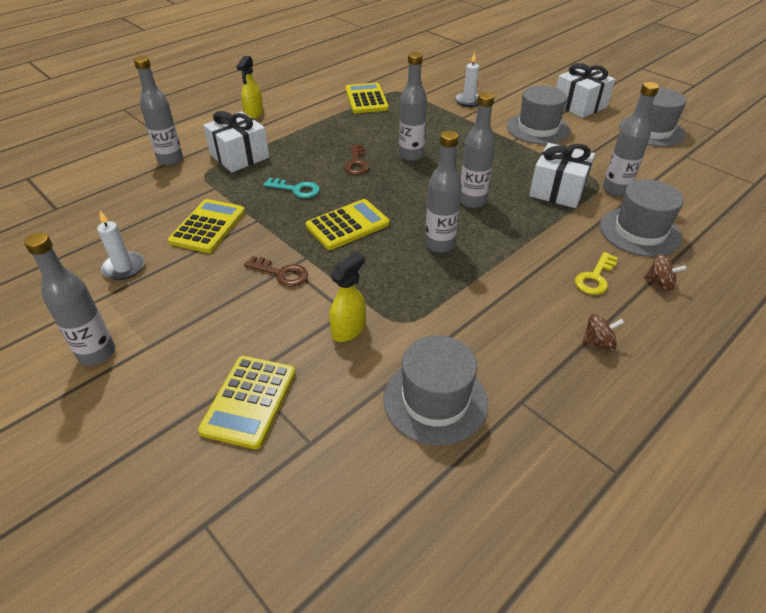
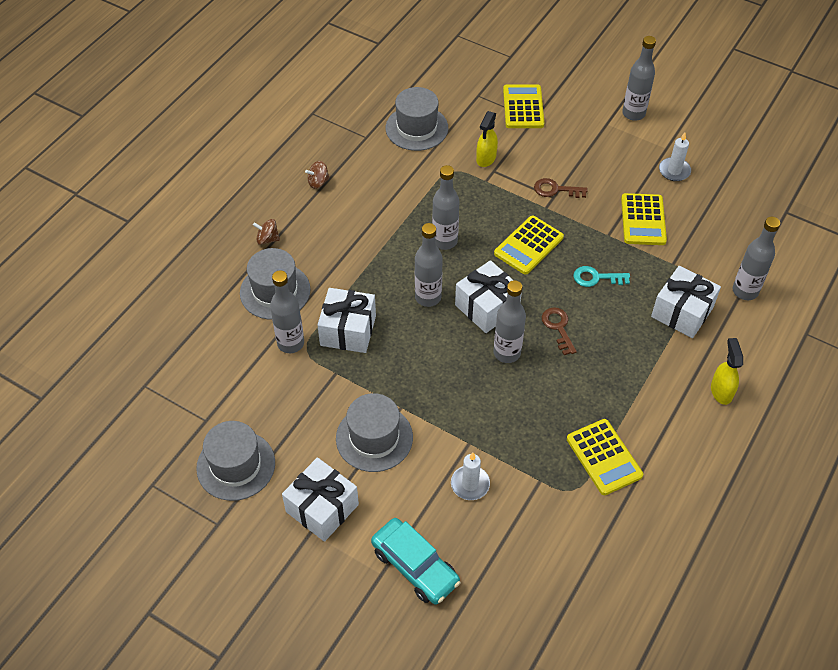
camera: 165 degrees right, 10 degrees up
(415, 186) = (487, 307): none -> white gift
(516, 79) = (415, 566): none -> turquoise car
(595, 278) = (317, 234): yellow key -> none

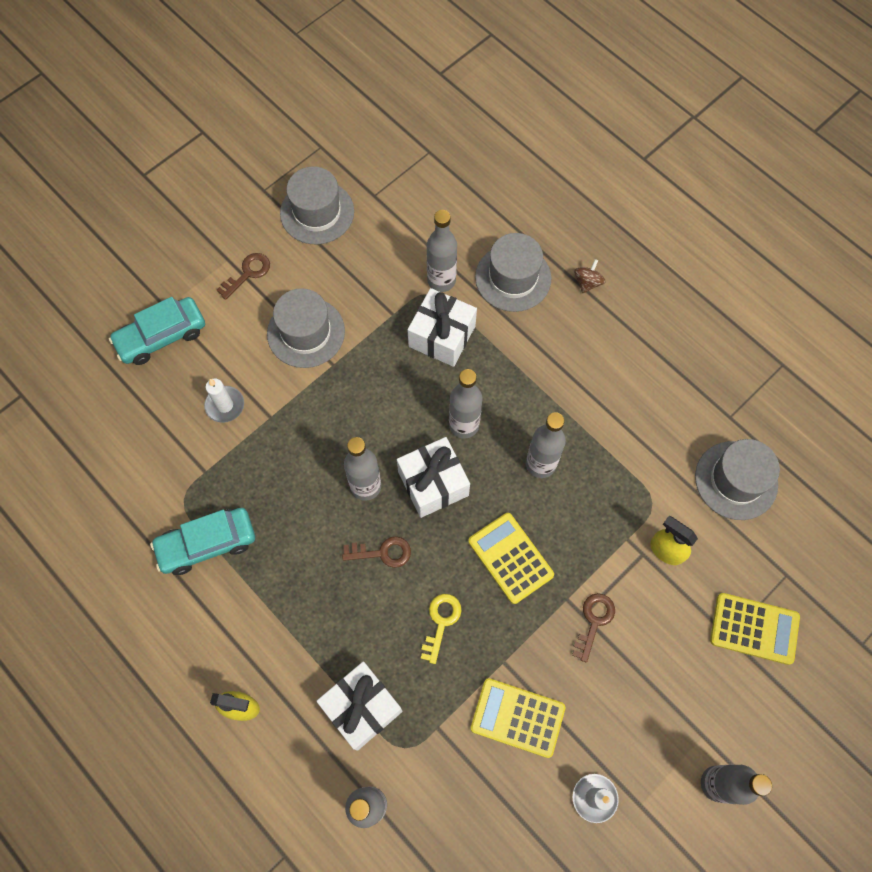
camera: 105 degrees right, 15 degrees up
(318, 182) = (663, 349): brown spinning top -> none
(322, 508) = (248, 273): white gift -> brown key
(596, 278) = (441, 622): turquoise key -> yellow key
(604, 457) = (207, 544): yellow calculator -> turquoise car

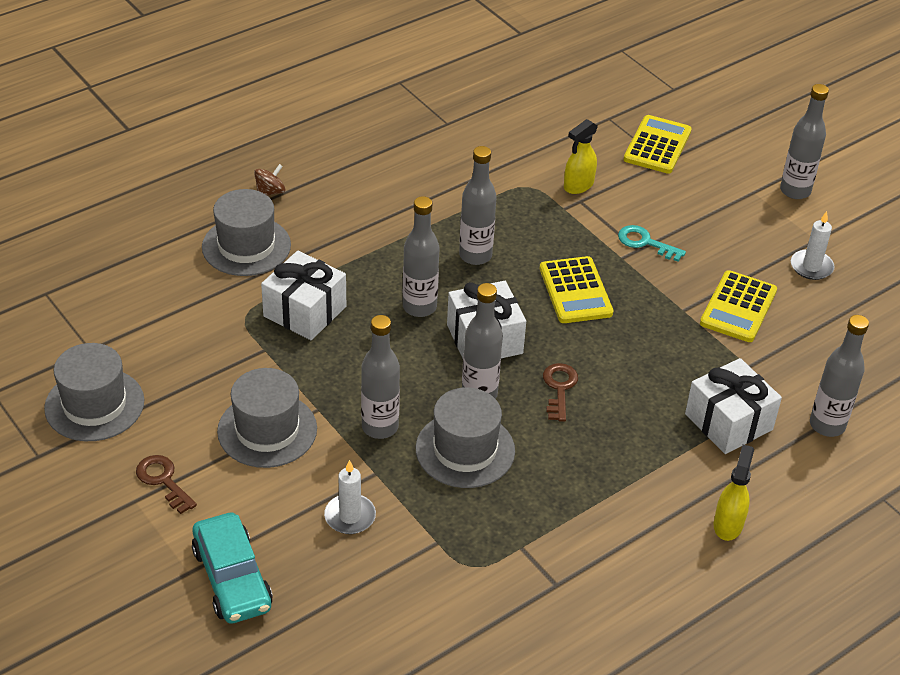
camera: 85 degrees left, 25 degrees down
(207, 544) = (532, 545): turquoise car -> none
(441, 280) = (231, 303): grey bottle -> grey bottle (380, 427)
(441, 622) = (640, 351): yellow key -> none
(510, 558) = (575, 291): yellow calculator -> yellow calculator turned 75 degrees counterclockwise
(587, 282) = (270, 192): brown spinning top -> brown spinning top turned 105 degrees clockwise
(594, 621) = (645, 243): brown key -> turquoise key
(736, 480) = (513, 131): grey hat -> grey hat (465, 450)

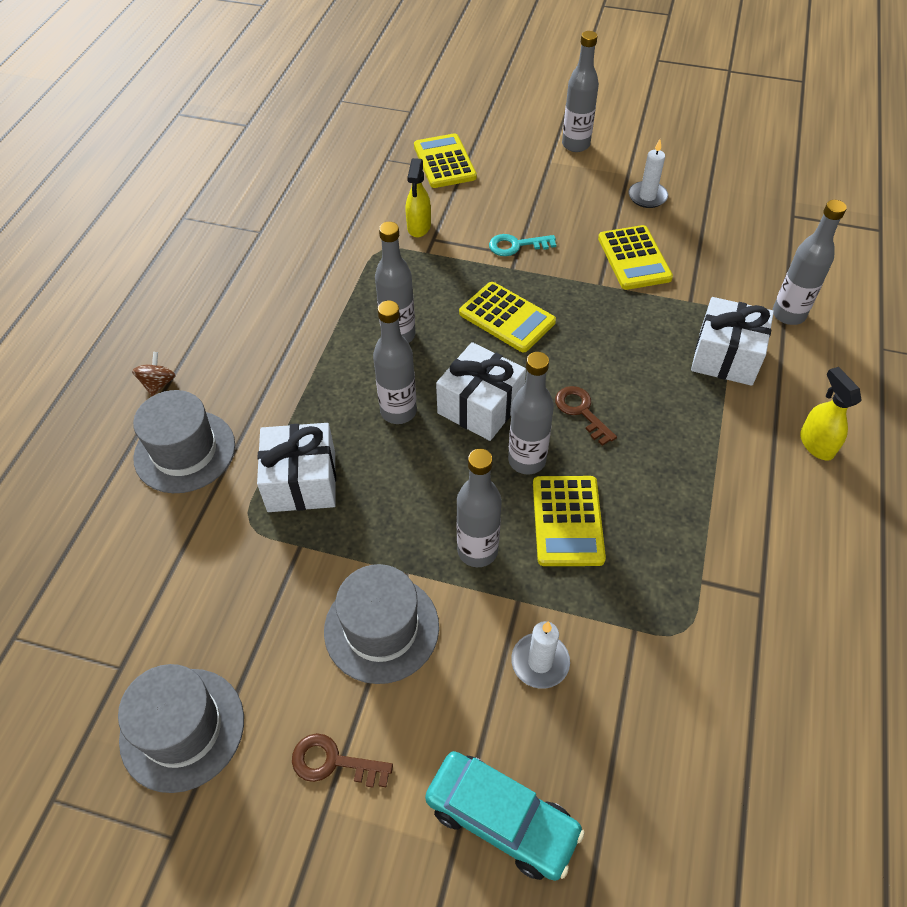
camera: 35 degrees left, 10 degrees up
(465, 450) = (567, 521): grey hat -> yellow calculator

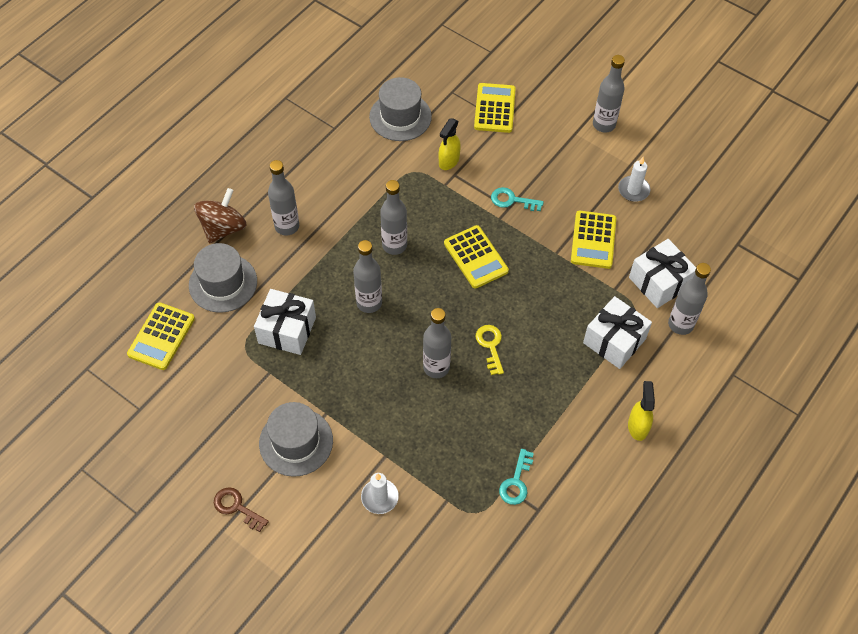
camera: 20 degrees right, 5 degrees up
(158, 384) = (223, 228): brown spinning top -> brown spinning top, size x1.90
(182, 729) = (162, 457): grey hat -> grey hat (400, 117)
(477, 551) = (375, 416): grey bottle -> grey bottle (287, 226)
(480, 406) = (424, 318): white gift -> white gift (659, 282)
(502, 819) = (315, 573): turquoise car -> none
(567, 521) = (441, 417): yellow calculator -> yellow calculator (161, 336)
(581, 411) = (490, 346): brown key -> yellow key
(712, 569) = (516, 482): none -> turquoise key

